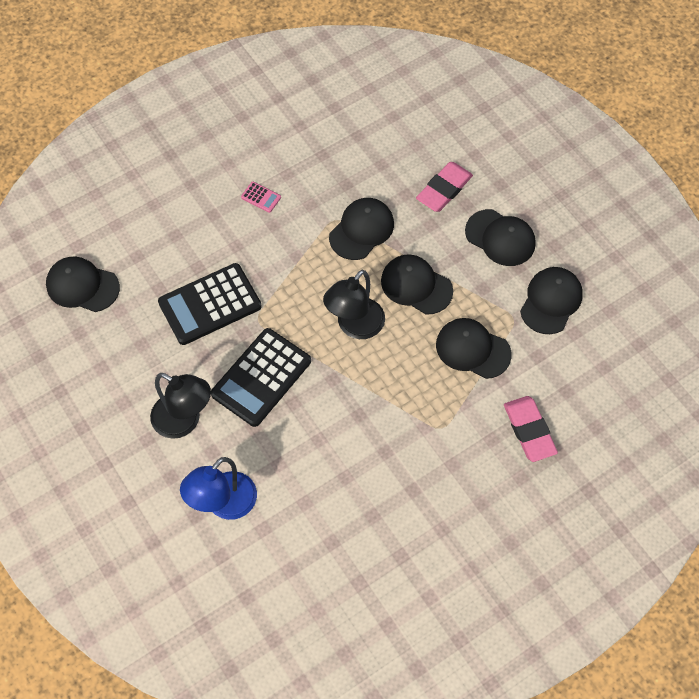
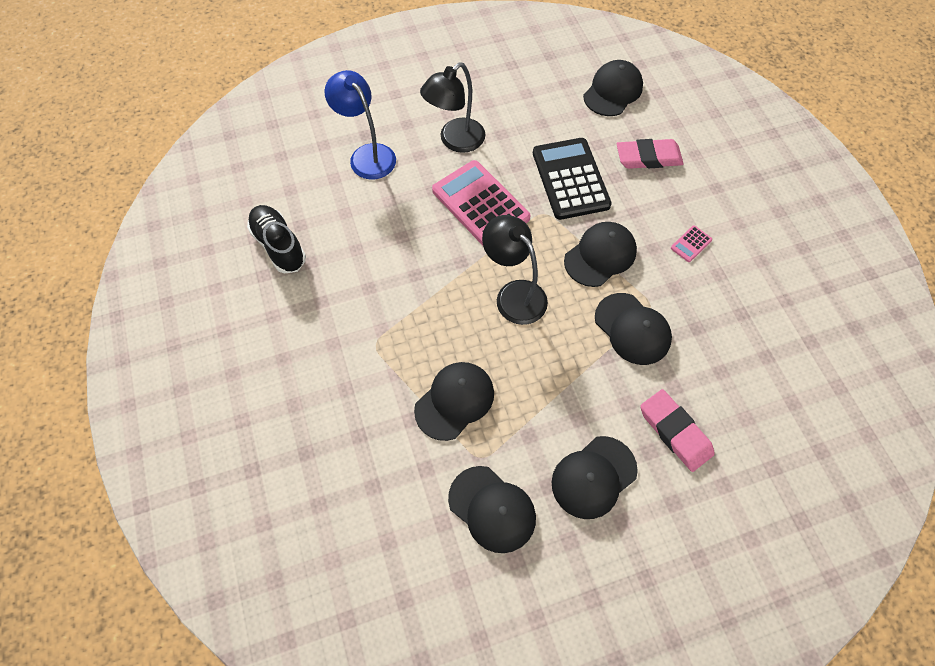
camera: 105 degrees right, 0 degrees up
(261, 377) = (480, 204): black calculator -> pink calculator
(362, 553) = (279, 246): none -> black shoe
(416, 286) = (549, 365): black cap -> black cap (600, 256)
(529, 430) = (341, 430): pink eraser -> pink eraser (648, 157)

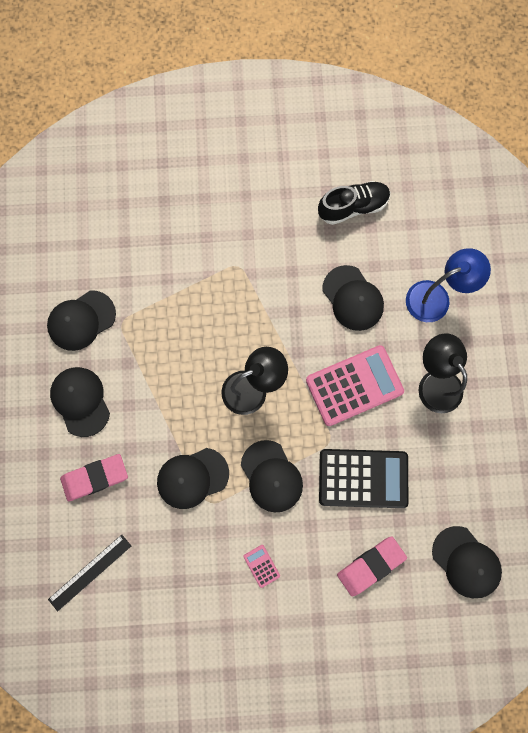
camera: 105 degrees right, 15 degrees up
(454, 401) = (172, 315): black cap -> black cap (353, 298)
(648, 157) = (371, 565): pink eraser -> pink eraser turned 45 degrees clockwise
(777, 406) = (90, 572): none -> black ruler

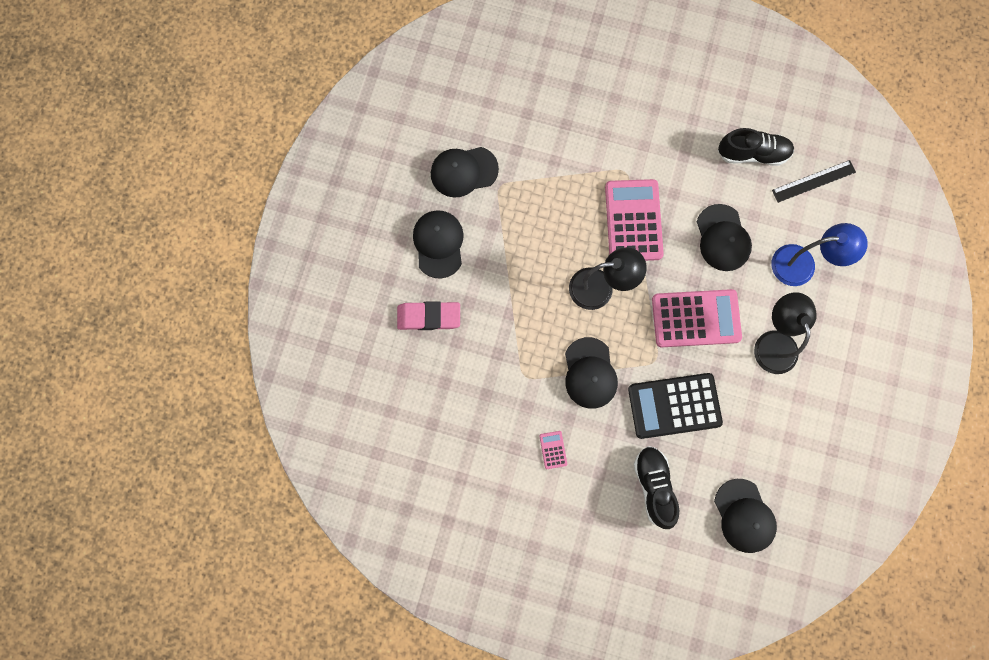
camera: 20 degrees right, 0 degrees up
(90, 572) = (396, 398): black ruler -> black ruler (813, 181)
(192, 478) = (517, 348): black cap -> none
(262, 311) = (633, 221): none -> pink calculator
(363, 478) = (674, 405): black calculator -> black calculator turned 150 degrees clockwise
(371, 565) = (654, 486): pink eraser -> black shoe

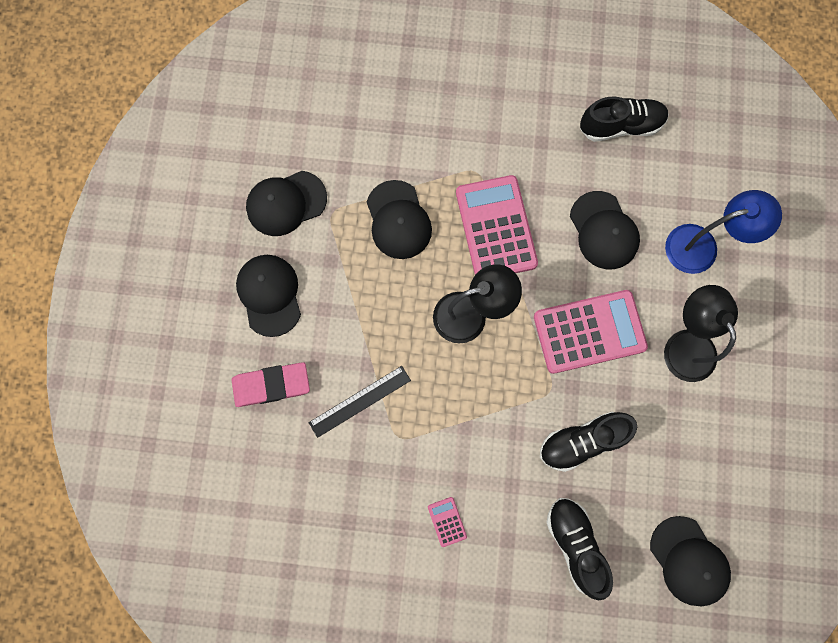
camera: 10 degrees left, 0 degrees up
(590, 373) = (475, 420): black cap -> black cap (398, 220)
(674, 405) = (582, 441): black calculator -> black shoe
(813, 181) = (696, 146): black ruler -> black ruler (359, 401)

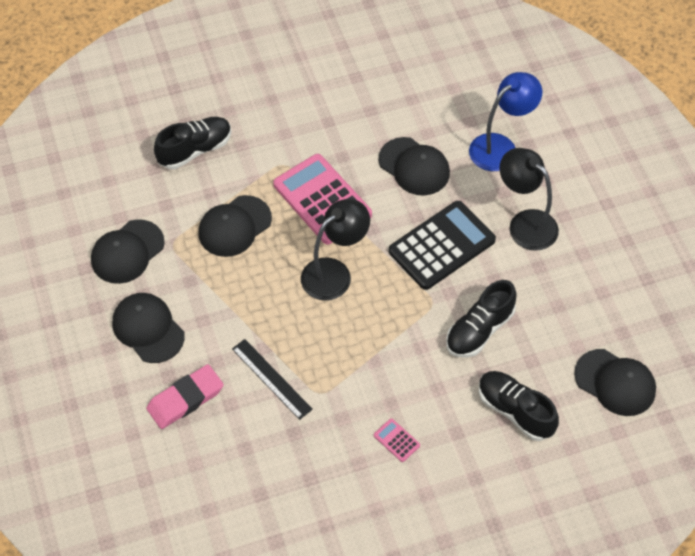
camera: 25 degrees left, 20 degrees down
(359, 401) = (271, 379): black ruler -> black ruler turned 75 degrees counterclockwise
(398, 220) = (234, 226): black cap -> black cap turned 90 degrees clockwise
(589, 332) = (442, 246): pink calculator -> black calculator
(620, 126) = (387, 85): black shoe -> black shoe (195, 150)

